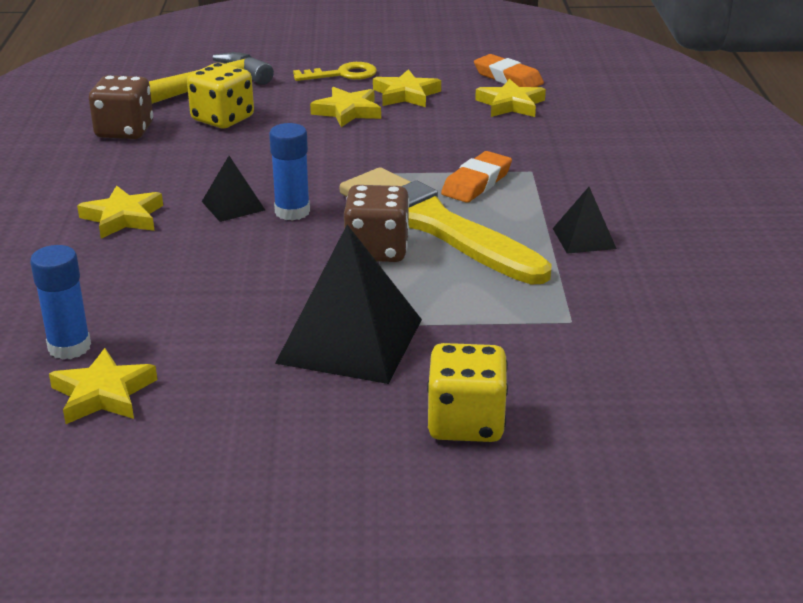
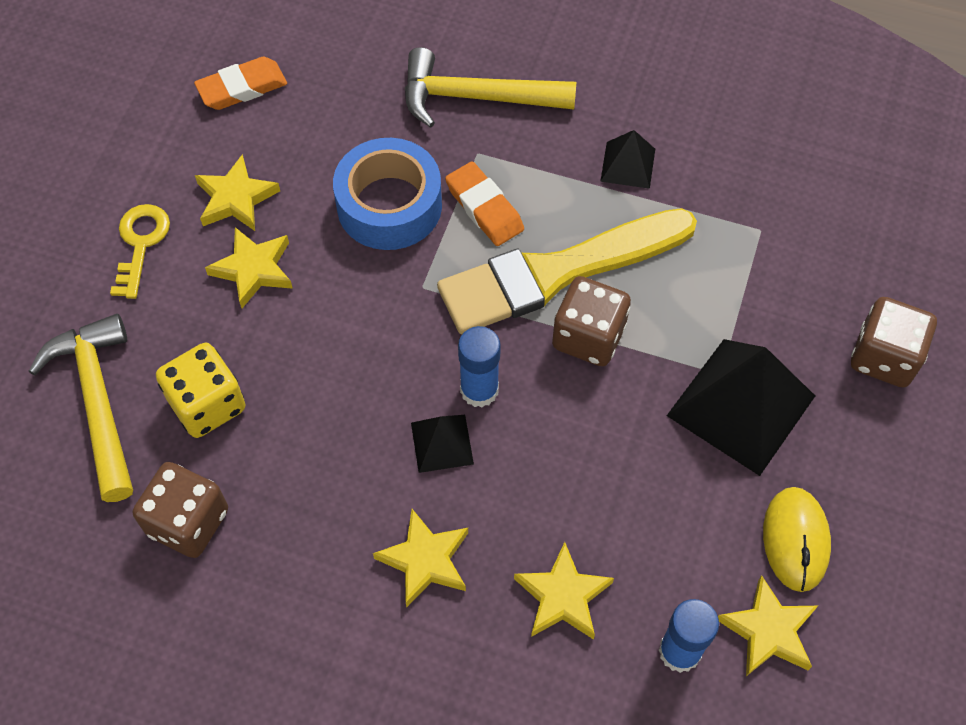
camera: 70 degrees left, 30 degrees up
(210, 395) = (795, 540): none -> yellow mouse
(446, 146) = (389, 205): none -> blue tape
(466, 423) = (884, 357): yellow dice -> brown dice
(510, 104) = (314, 112): yellow star -> yellow star (563, 596)
(589, 160) = (475, 97): none -> yellow hammer

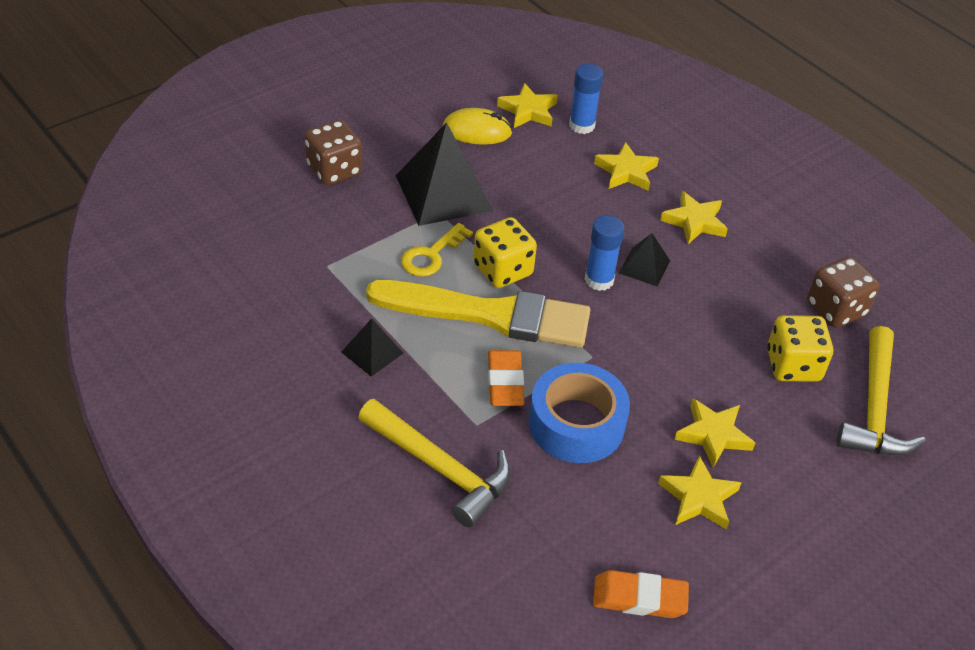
camera: 150 degrees left, 15 degrees down
(140, 244) = (798, 504): yellow key -> yellow key (432, 255)
(588, 337) = (503, 270): brown dice -> yellow dice
(795, 540) = (477, 131): yellow mouse -> yellow mouse turned 60 degrees clockwise

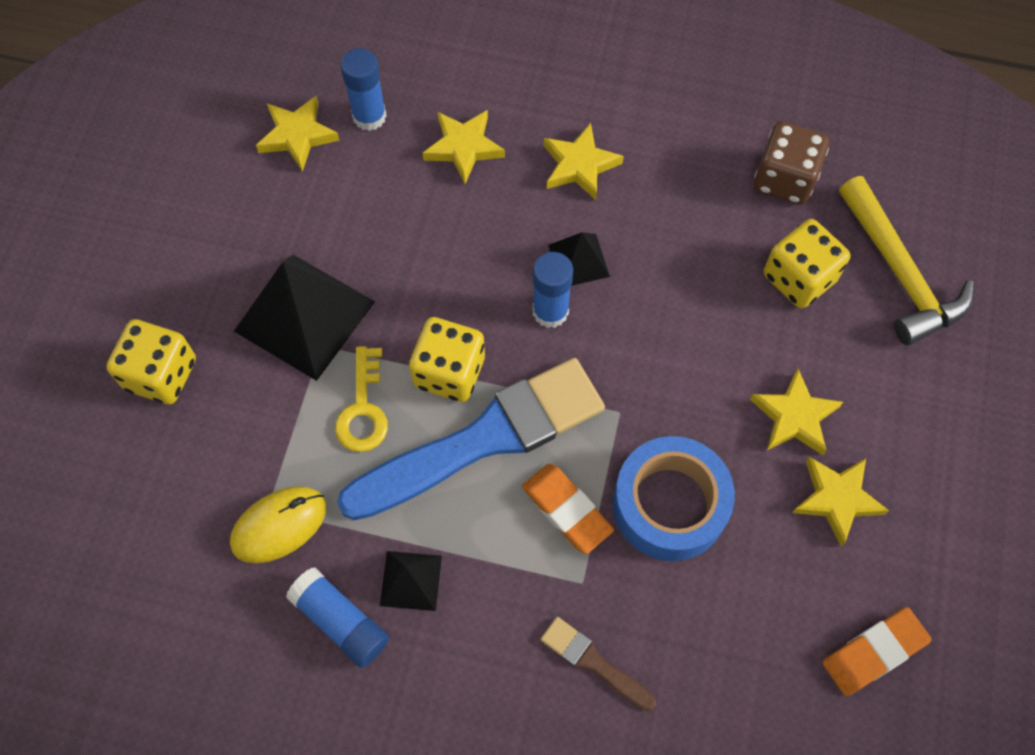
camera: 35 degrees left, 20 degrees up
(310, 344) = (340, 621): none -> blue glue stick
(334, 170) = (161, 374): brown dice -> yellow dice
(441, 468) = (593, 662): yellow hammer -> brown brush
(477, 131) = (267, 204): yellow mouse -> yellow mouse (279, 525)
(489, 314) = (484, 439): yellow brush -> blue brush

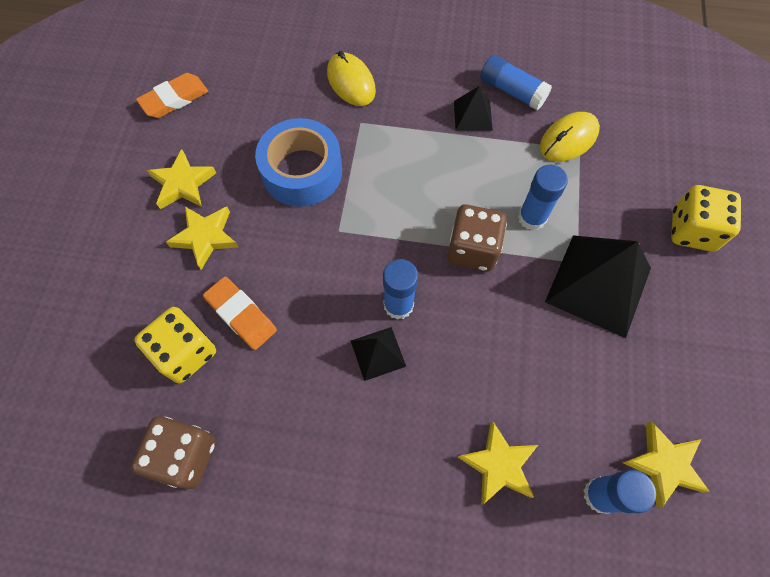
camera: 175 degrees right, 0 degrees up
(363, 408) = (532, 218): yellow key -> blue glue stick
(449, 372) = (472, 249): yellow dice -> brown dice
(484, 439) = (438, 203): blue brush -> none
(567, 510) = (374, 163): orange eraser -> orange eraser (241, 315)
(579, 165) = (383, 454): yellow star -> none
(593, 662) = (351, 82): brown brush -> yellow mouse
(900, 273) = (95, 365): yellow hammer -> none

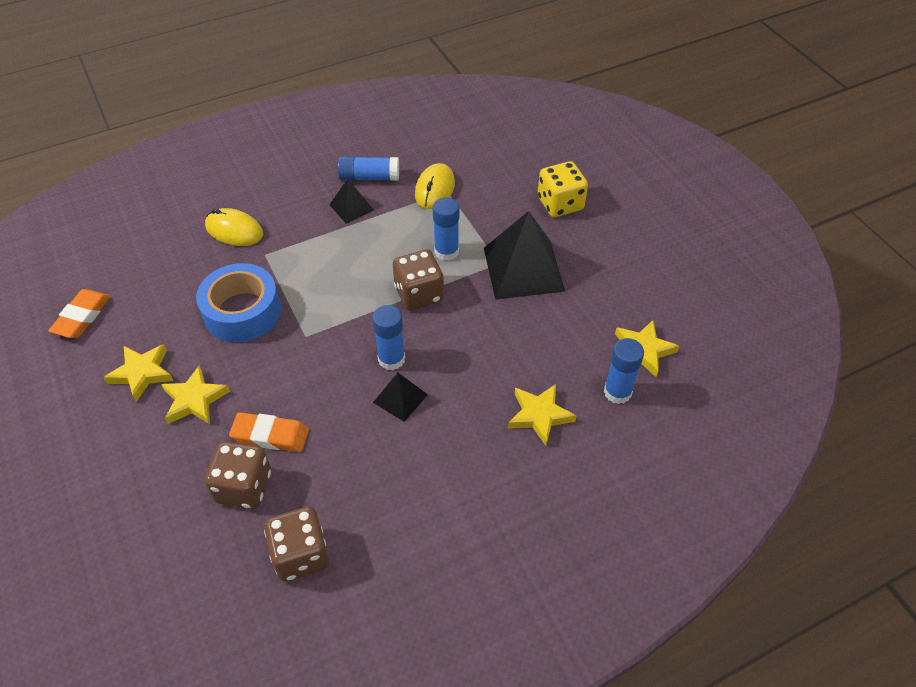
camera: 35 degrees left, 15 degrees down
(185, 353) = (244, 487): yellow dice -> brown dice

